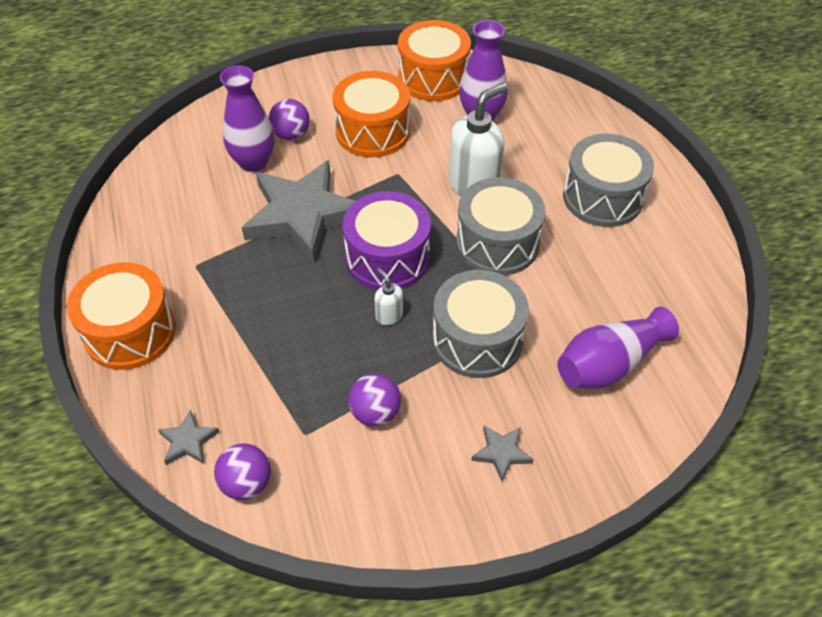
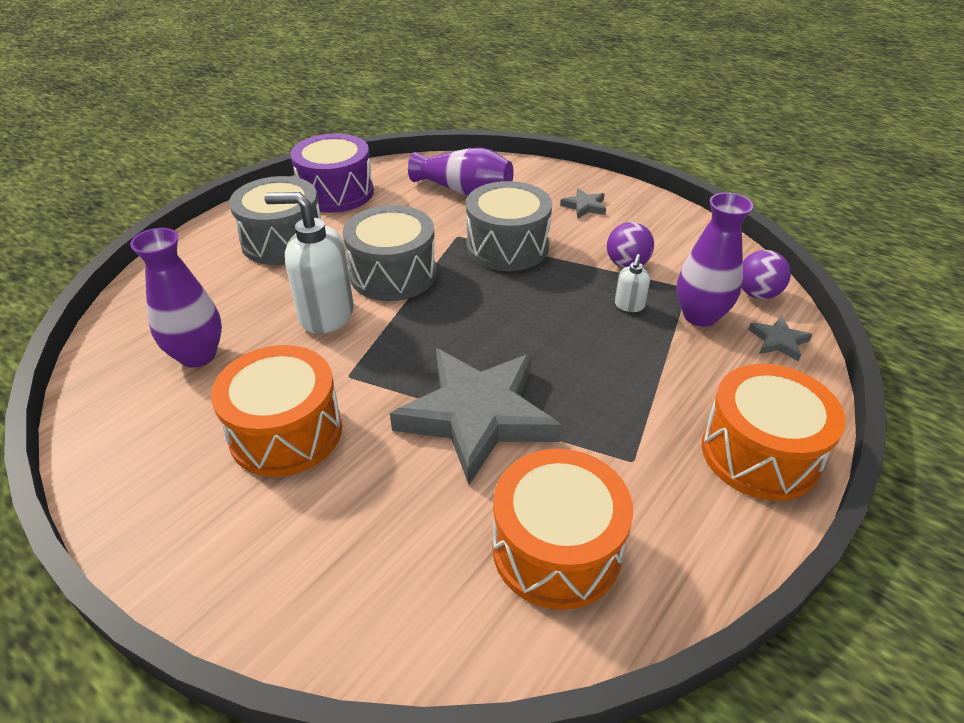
camera: 125 degrees left, 10 degrees down
(253, 162) = (432, 518): purple vase -> purple vase (700, 316)
(291, 135) = (348, 511): purple ball -> none
(387, 258) = (474, 327): purple drum -> purple drum (336, 193)
(389, 315) = (536, 297): white soap dispenser -> white soap dispenser (629, 305)
(433, 78) = (132, 429): orange drum -> orange drum (556, 549)

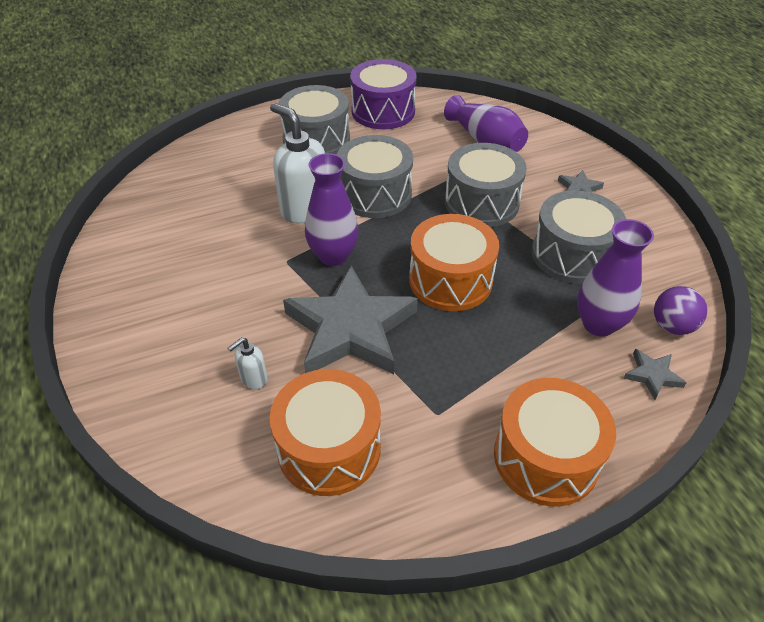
camera: 30 degrees right, 5 degrees up
(197, 355) = (203, 207): purple vase -> purple vase (333, 256)
(286, 432) = (218, 284): orange drum -> orange drum (450, 280)
(627, 264) = (572, 254): purple ball -> grey drum
(629, 305) = (542, 291): white soap dispenser -> white soap dispenser (253, 378)

